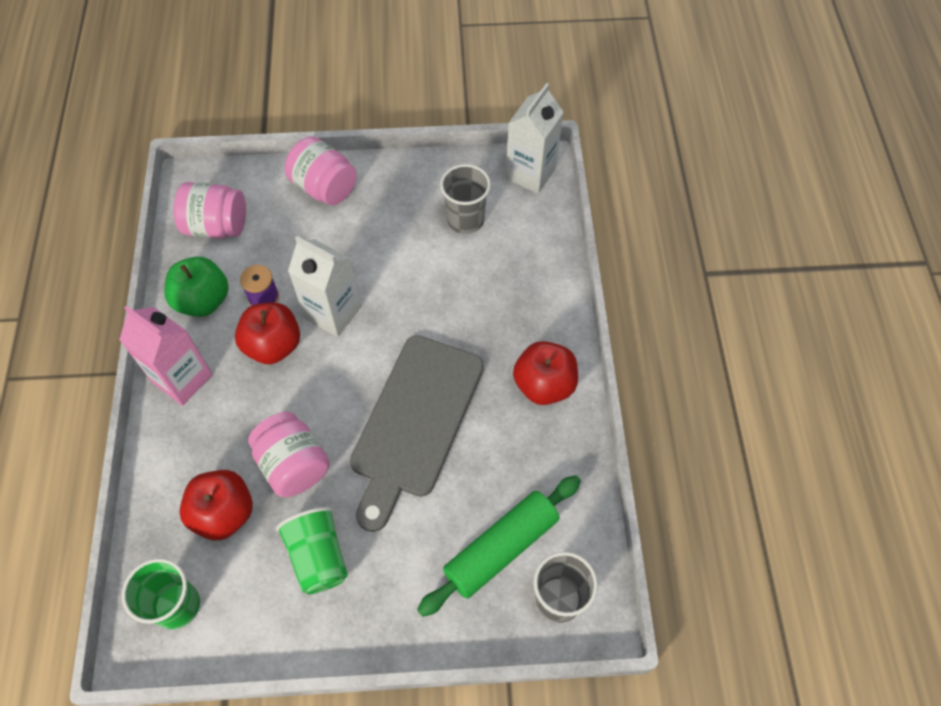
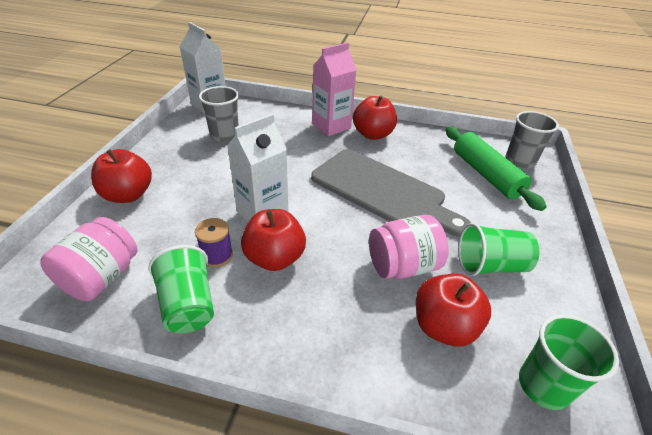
camera: 75 degrees left, 20 degrees down
(182, 379) = (277, 339): pink carton -> pink carton (331, 126)
(203, 301) = (188, 305): green apple -> green cup
(324, 187) = (128, 195): pink jar -> red apple

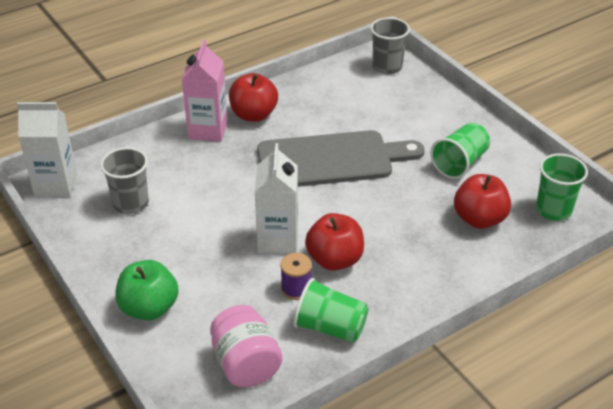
camera: 45 degrees left, 0 degrees up
(128, 195) = (149, 308): red apple -> green apple
(402, 266) = (414, 202): pink jar -> none
(486, 174) = (379, 95): green rolling pin -> none

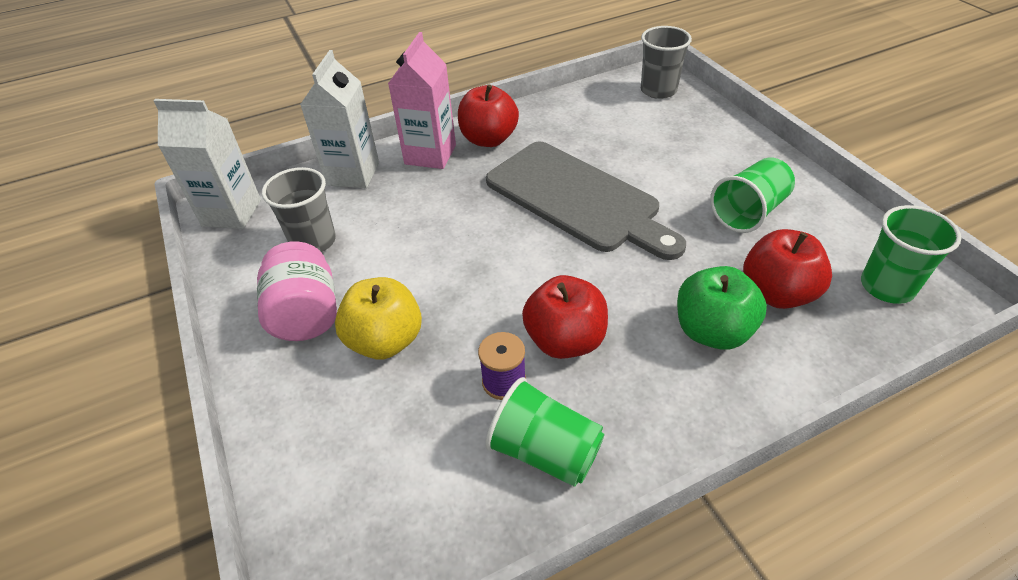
camera: 10 degrees right, 5 degrees up
(149, 308) = (294, 394): green apple -> green apple (712, 331)
(206, 269) = (385, 341): none -> yellow apple
(246, 364) = (408, 504): pink jar -> pink jar (306, 314)
(278, 240) = (490, 304): white carton -> white carton (353, 174)
(331, 160) = (577, 199): grey cutting board -> grey cutting board turned 45 degrees clockwise

